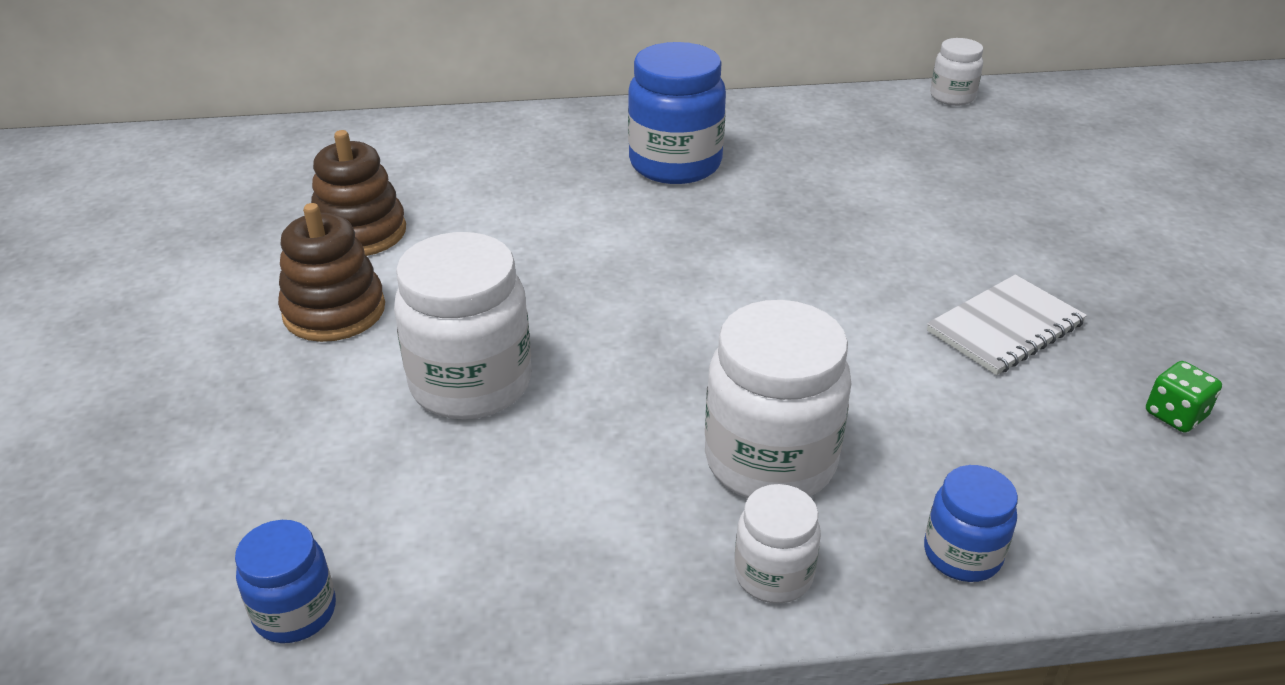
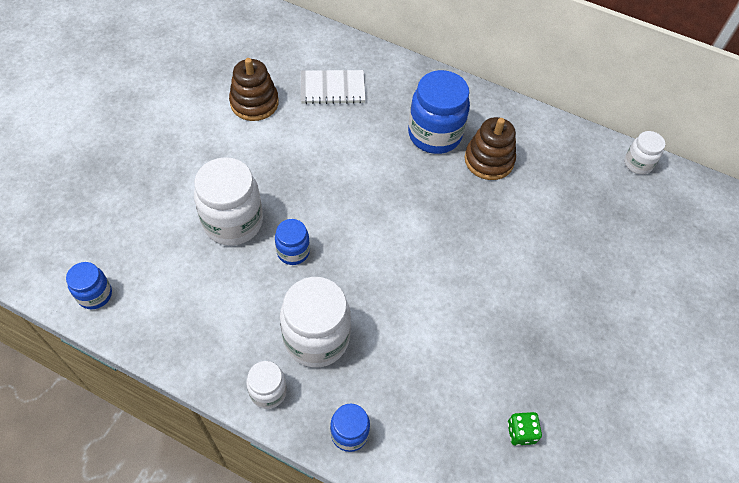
camera: 30 degrees right, 20 degrees up
(334, 311) = (210, 147): brown stacking toy -> brown stacking toy (489, 160)
(613, 374) = (293, 252): none -> blue jar
(1005, 327) = (494, 334): white notebook -> white notebook (332, 88)

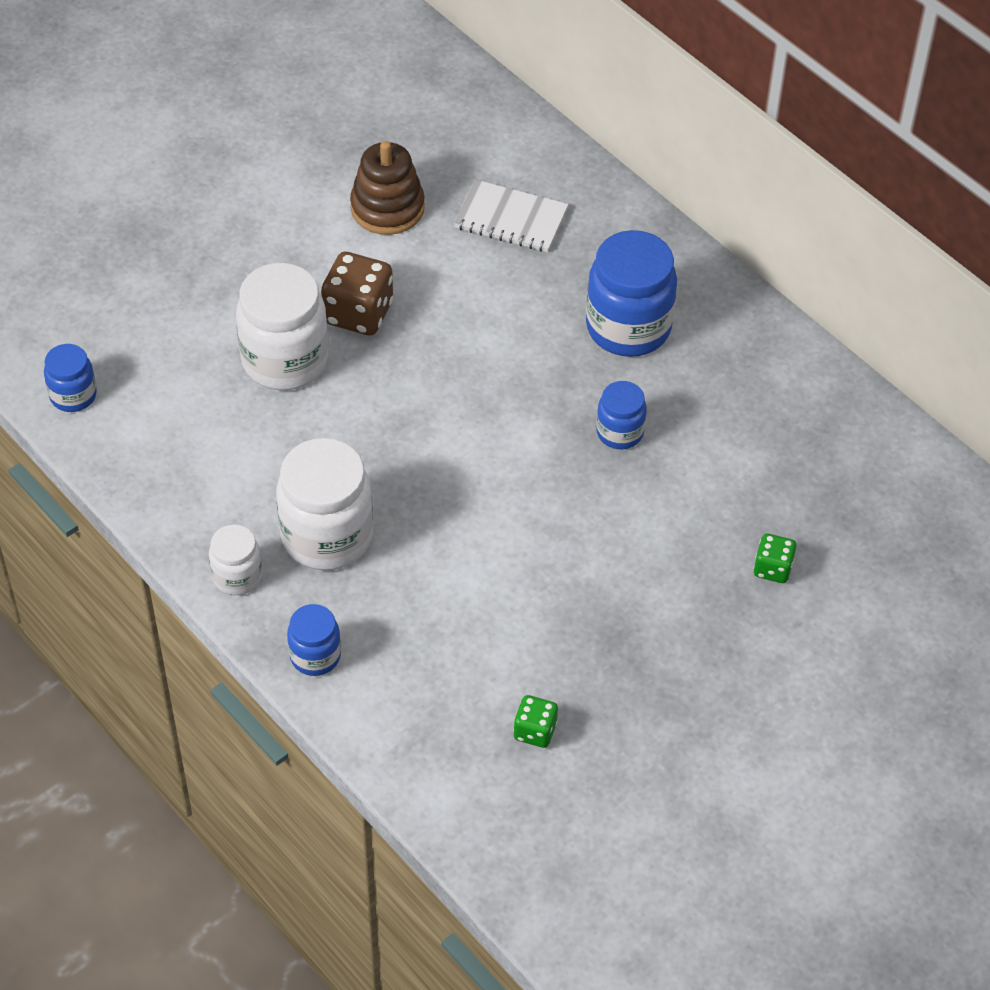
camera: 25 degrees right, 5 degrees down
(267, 175) = (358, 313): none -> brown dice
(293, 252) = (347, 422): blue jar -> blue jar (620, 432)
(489, 160) = (689, 387): brown stacking toy -> none
(599, 261) = (772, 568): none -> green dice
(638, 163) = (919, 459): white jar -> none

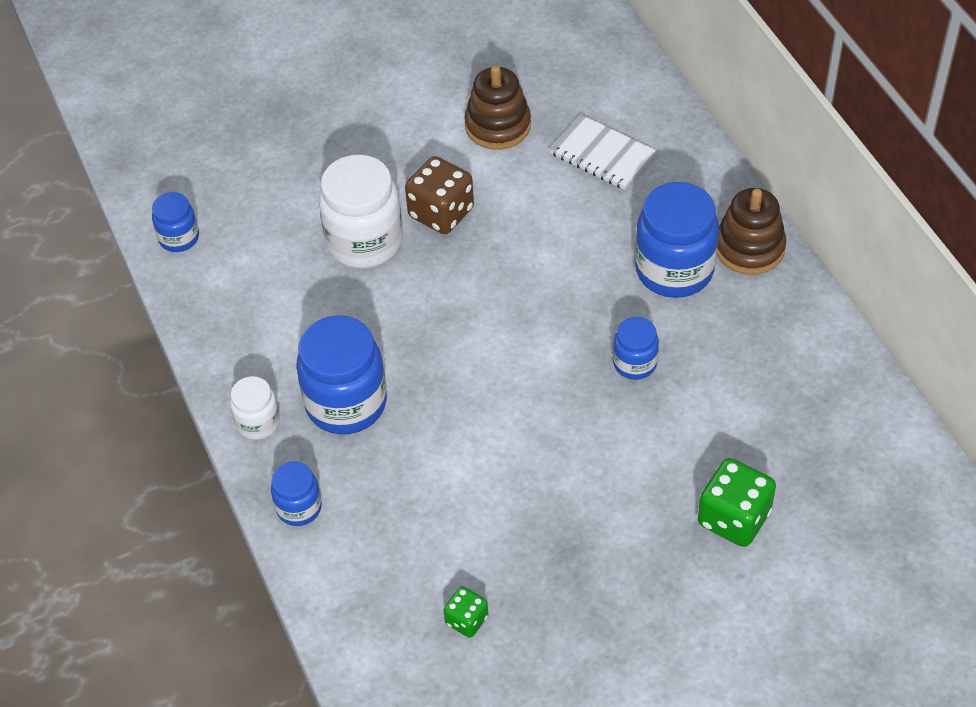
camera: 20 degrees right, 0 degrees up
(327, 536) = (346, 403): white jar -> blue jar
(698, 289) = (749, 248): none -> brown stacking toy
(772, 568) = (733, 518): green dice -> green dice, size x1.78

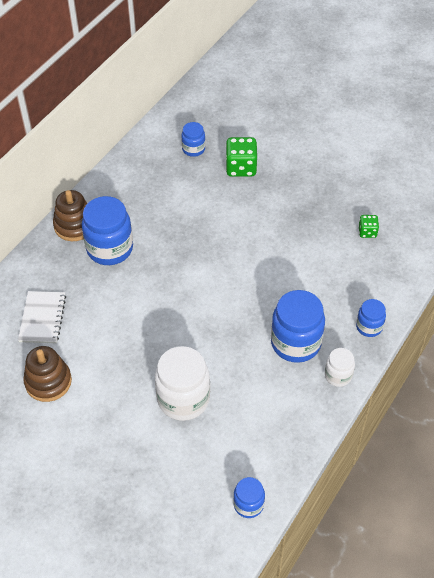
camera: 125 degrees left, 0 degrees up
(441, 213) = (136, 373): brown dice -> none
(635, 363) = (181, 238): blue jar -> blue jar (193, 149)

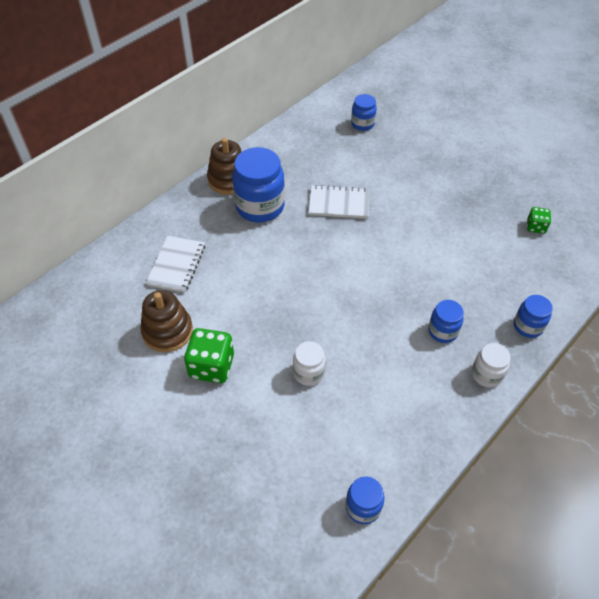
camera: 10 degrees right, 0 degrees up
(183, 399) = (309, 373): white jar -> white jar, size x0.54
(184, 235) = (339, 203): none -> white notebook
(241, 168) = (408, 147): green dice -> green dice (212, 366)
(295, 343) = (443, 331): blue jar -> blue jar, size x0.54

